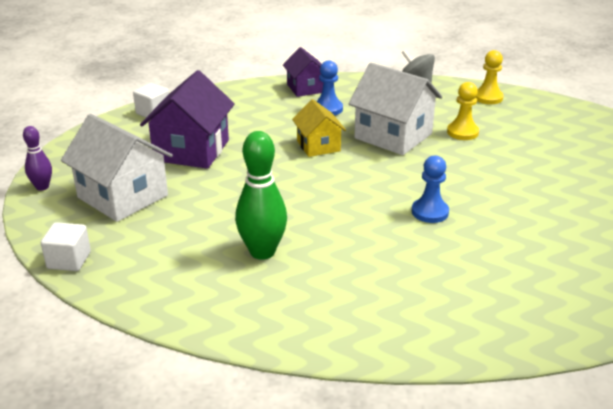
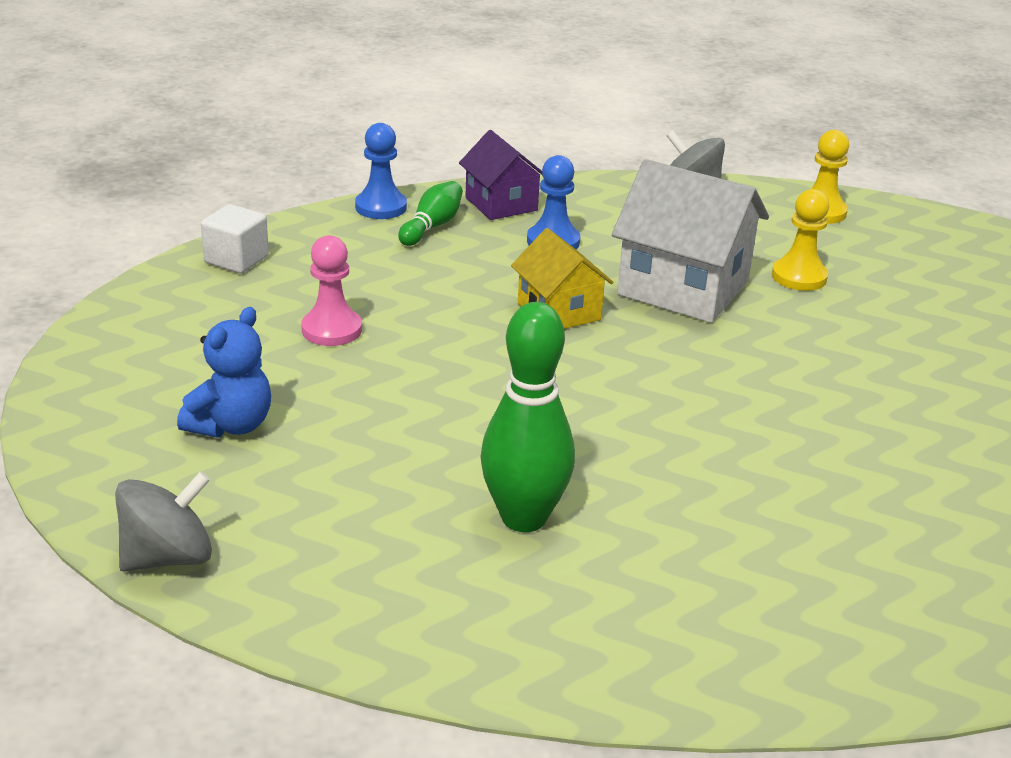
camera: 10 degrees left, 0 degrees up
(42, 187) = (69, 414): purple bowling pin -> none
(69, 260) = (168, 557): white cube -> grey spinning top
(123, 196) = (231, 425): white house -> blue teddy bear
(191, 150) = (331, 330): purple house -> pink pawn
(263, 99) = (432, 226): none -> green bowling pin
(430, 212) = (791, 426): blue pawn -> blue pawn (381, 207)

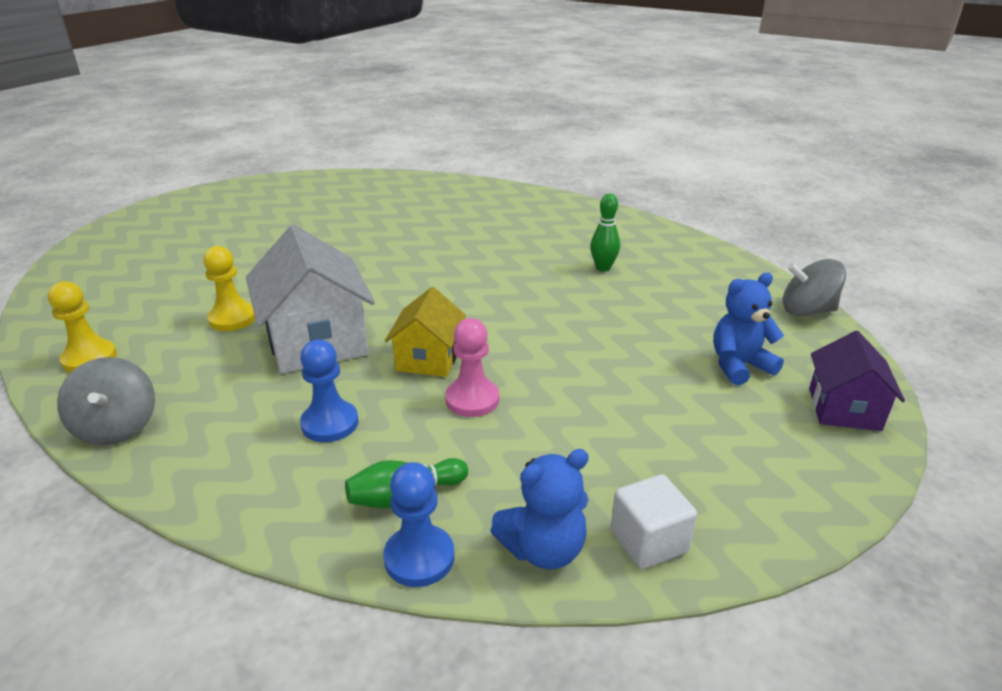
camera: 140 degrees left, 0 degrees up
(306, 234) = (543, 549): none -> blue teddy bear
(331, 330) = (614, 412): pink pawn -> pink pawn (472, 399)
(501, 204) = (297, 496): purple house -> purple house (844, 409)
(524, 518) = (603, 268): green bowling pin -> green bowling pin, size x0.57

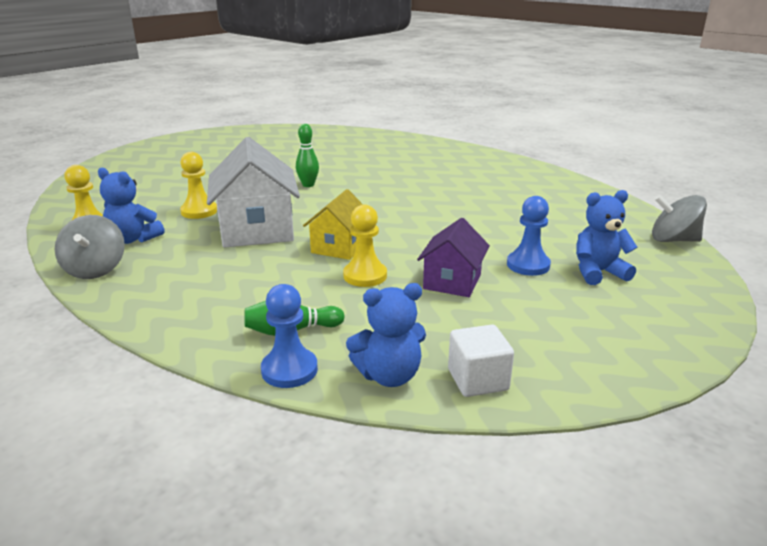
camera: 10 degrees right, 5 degrees down
(156, 372) = (133, 239): none -> blue teddy bear
(330, 423) = (250, 281): blue pawn -> blue pawn (528, 265)
(472, 399) = (365, 276): pink pawn -> yellow pawn
(603, 268) = (502, 199): green bowling pin -> green bowling pin (308, 185)
(844, 409) = (683, 309): purple house -> purple house (452, 282)

